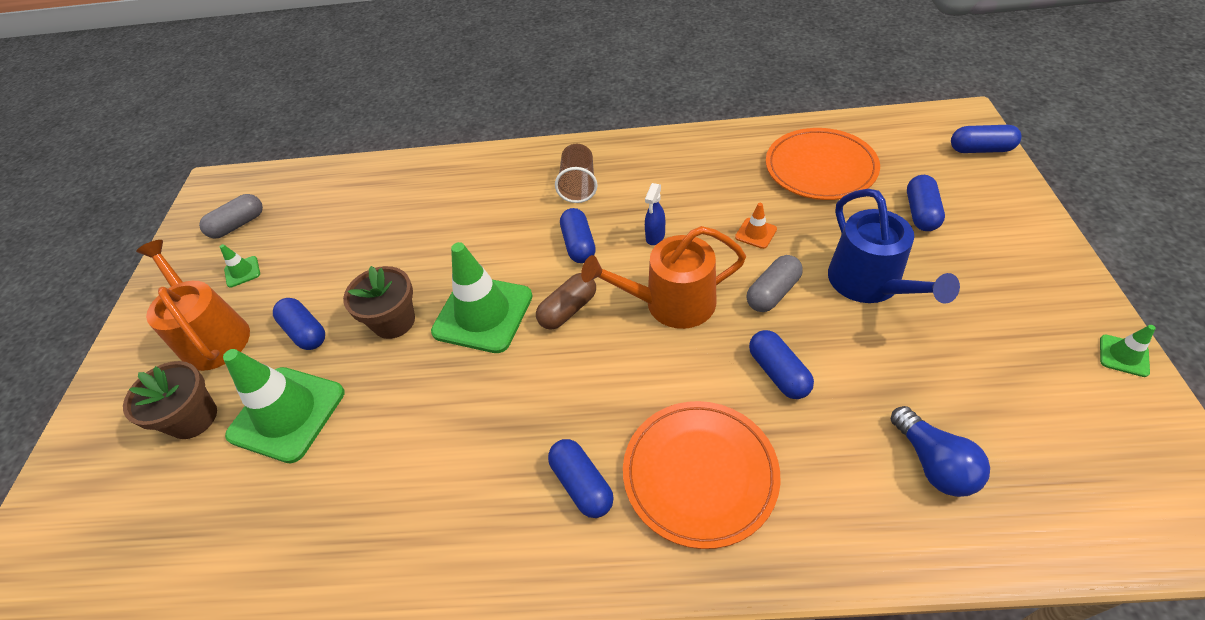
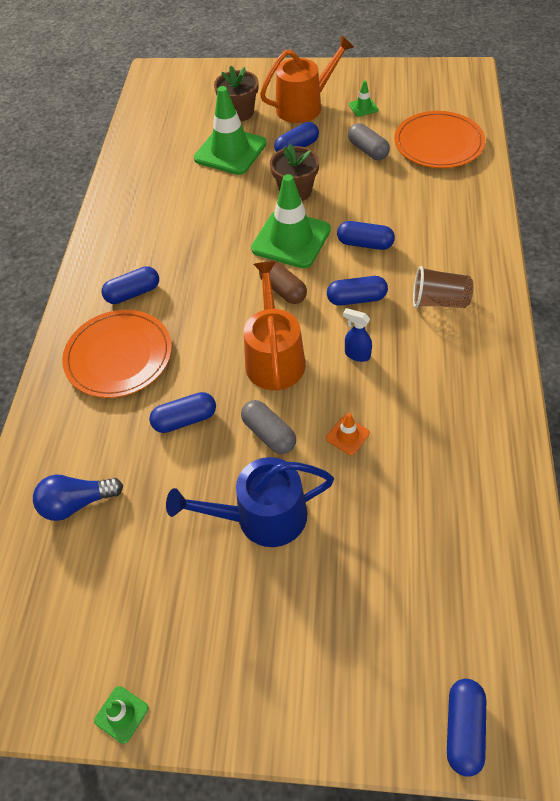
camera: 95 degrees right, 5 degrees up
(238, 225) = (416, 95): grey capsule -> grey capsule (368, 150)
(820, 168) = (444, 521): orange plate -> orange plate (438, 143)
(920, 213) = (353, 603): blue capsule -> blue capsule (365, 244)

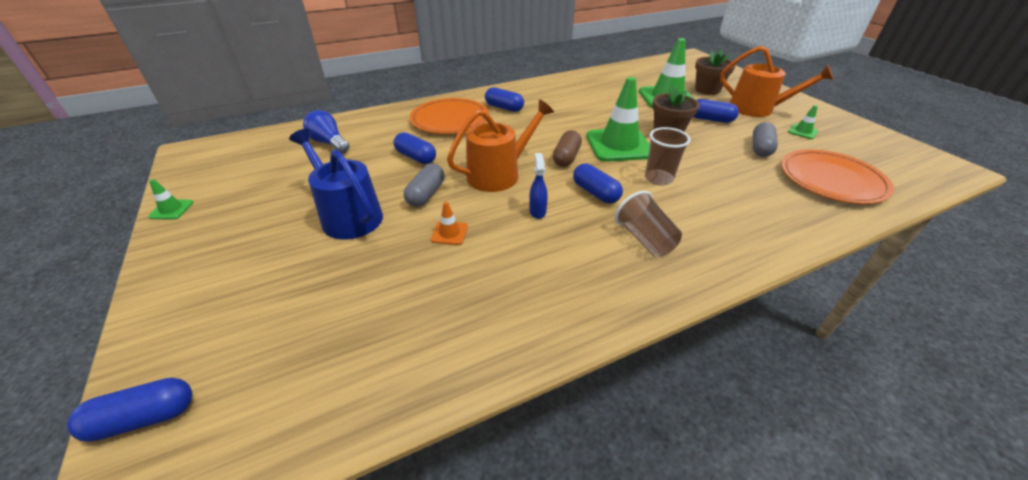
camera: 55 degrees right, 15 degrees down
(365, 244) = (658, 178): blue capsule -> brown cup

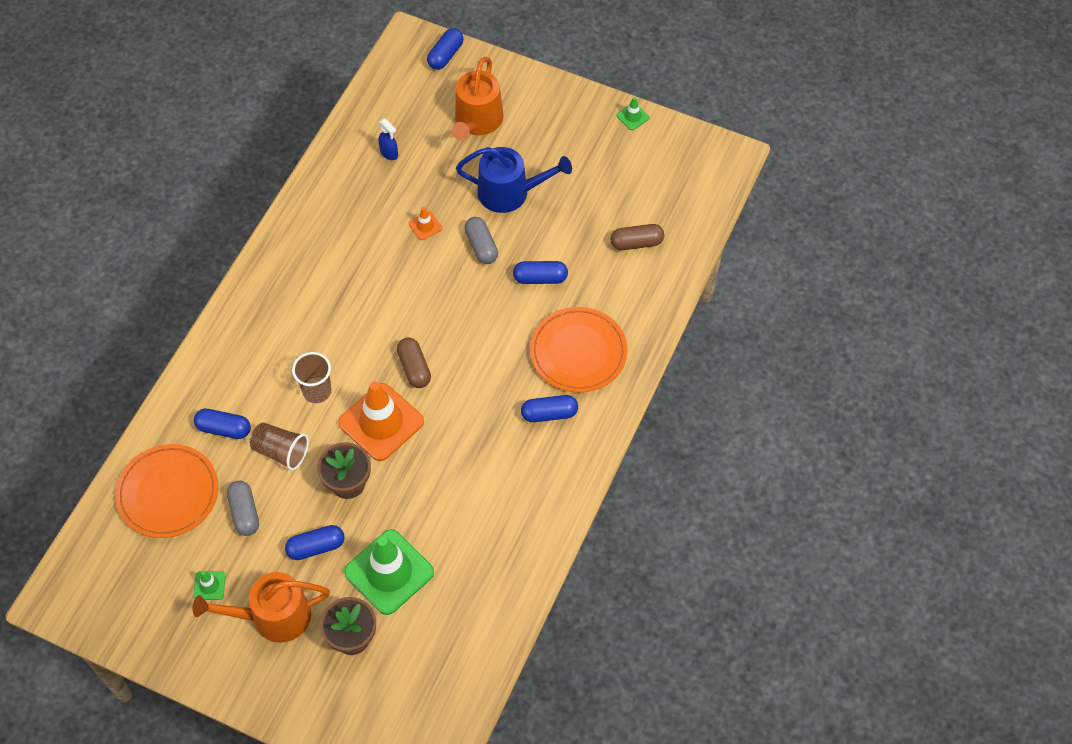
camera: 140 degrees right, 20 degrees up
(329, 143) = (636, 243): blue light bulb -> brown capsule
(499, 174) = (450, 306): orange watering can -> orange watering can (477, 121)
(537, 211) = (384, 285): blue spray bottle -> blue spray bottle (389, 153)
(595, 193) = (356, 336): blue capsule -> blue capsule (224, 429)
(619, 145) = (381, 422): green traffic cone -> orange traffic cone
(644, 239) = (291, 309): brown cup -> brown cup (281, 451)

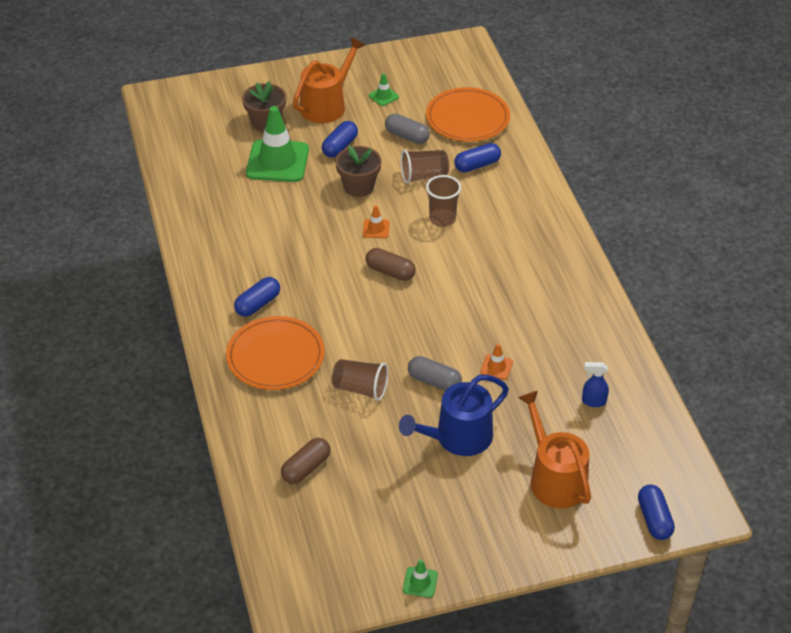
camera: 140 degrees right, 15 degrees down
(381, 422) = (376, 229): orange traffic cone -> orange traffic cone, size x0.43
(540, 278) = (360, 389): blue capsule -> brown cup

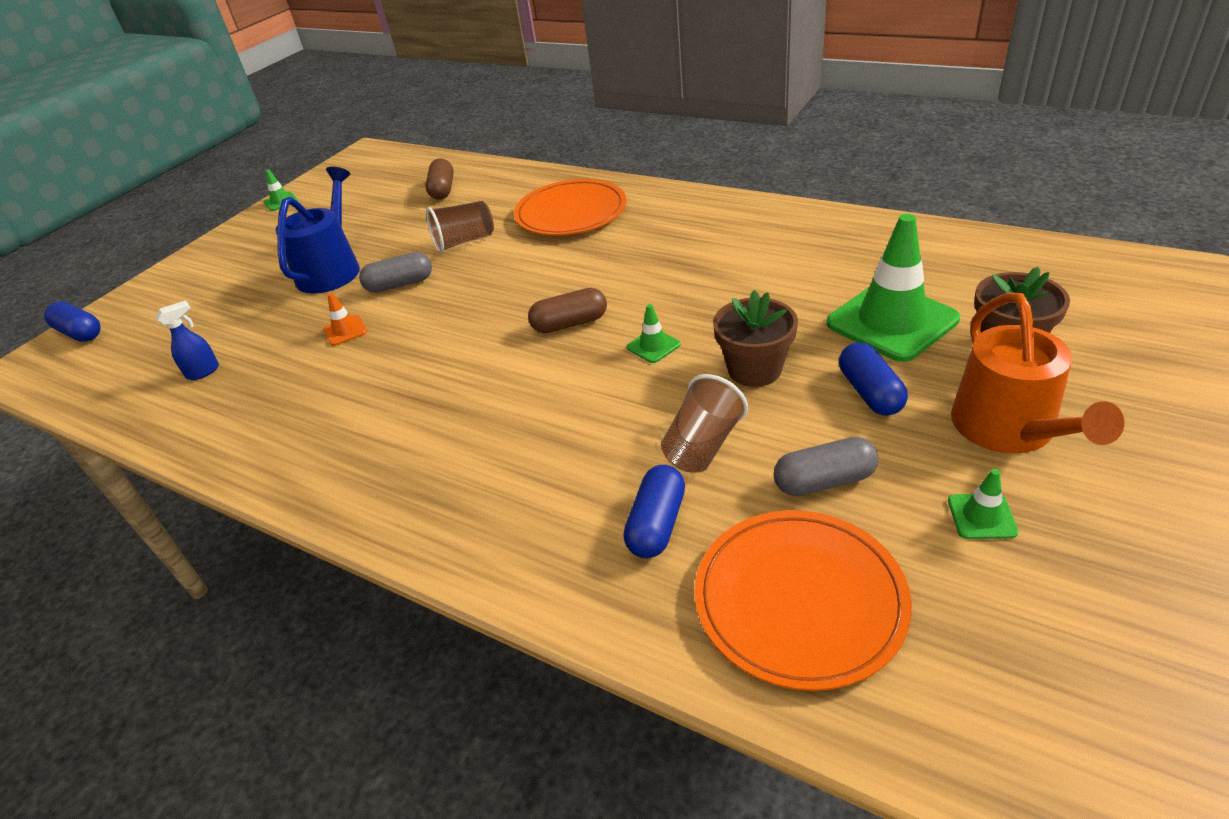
camera: 140 degrees right, 5 degrees down
(258, 304) = (649, 224): blue capsule -> none
(376, 229) = (653, 346): orange traffic cone -> green traffic cone
(442, 219) = (594, 413): brown cup -> none
(554, 478) = (208, 300): orange watering can -> none

